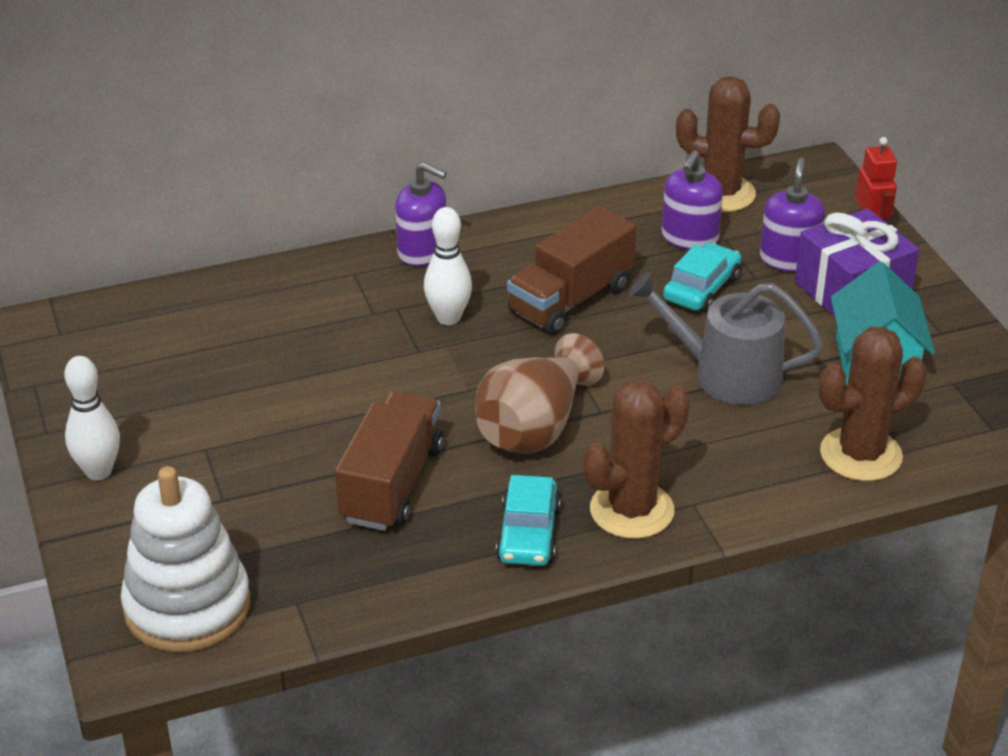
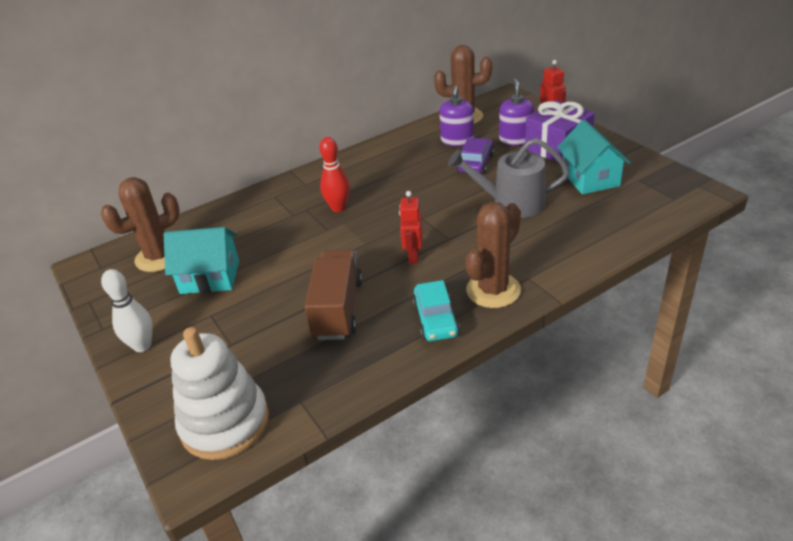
camera: 10 degrees left, 0 degrees up
(218, 389) = (210, 277): none -> turquoise house
(422, 251) = (310, 177): purple soap dispenser -> none
(448, 318) = (338, 208): white bowling pin -> red bowling pin
(535, 427) = (413, 256): brown vase -> red robot
(570, 299) = (405, 184): brown truck -> none
(701, 288) = (476, 163): turquoise car -> purple car
(861, 455) = (610, 228): brown cactus -> brown cactus (159, 257)

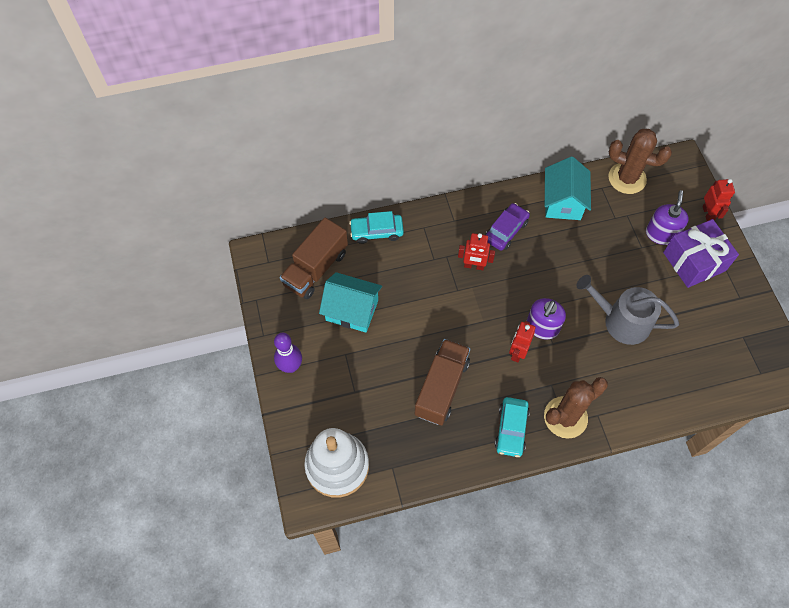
camera: 15 degrees right, 25 degrees up
(142, 346) = (290, 366): white bowling pin -> purple bowling pin
(159, 257) = (315, 268): brown cactus -> brown truck
(223, 212) = (376, 231): none -> turquoise car
(338, 208) = (474, 266): red bowling pin -> red robot
(457, 140) = (607, 213): purple soap dispenser -> purple soap dispenser (542, 327)
(476, 163) = (611, 253): purple car -> purple car (506, 231)
(590, 178) = (702, 317): turquoise house -> turquoise house (563, 202)

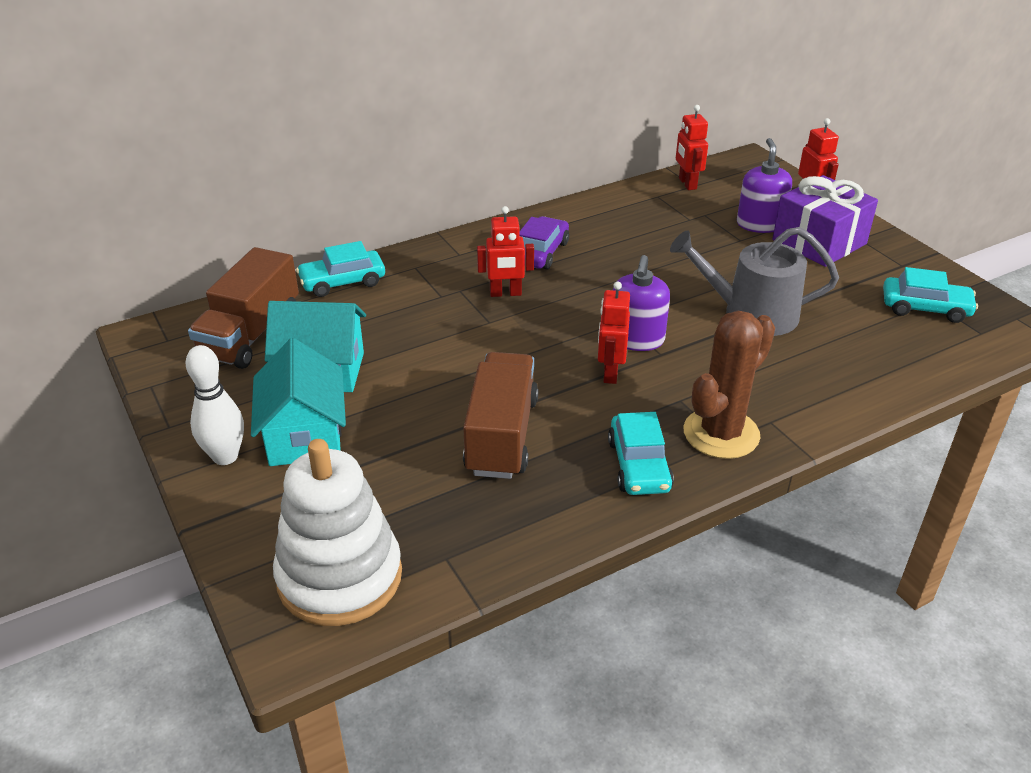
camera: 15 degrees left, 25 degrees down
(290, 366) = (225, 456): purple bowling pin -> white bowling pin
(563, 202) = (610, 215): turquoise house -> turquoise house (304, 435)
(627, 178) = (687, 184): brown cactus -> red robot
(736, 342) = (925, 308): none -> turquoise car

